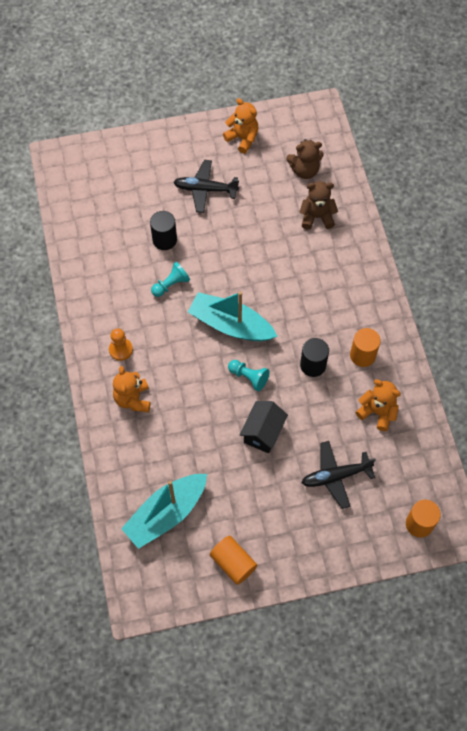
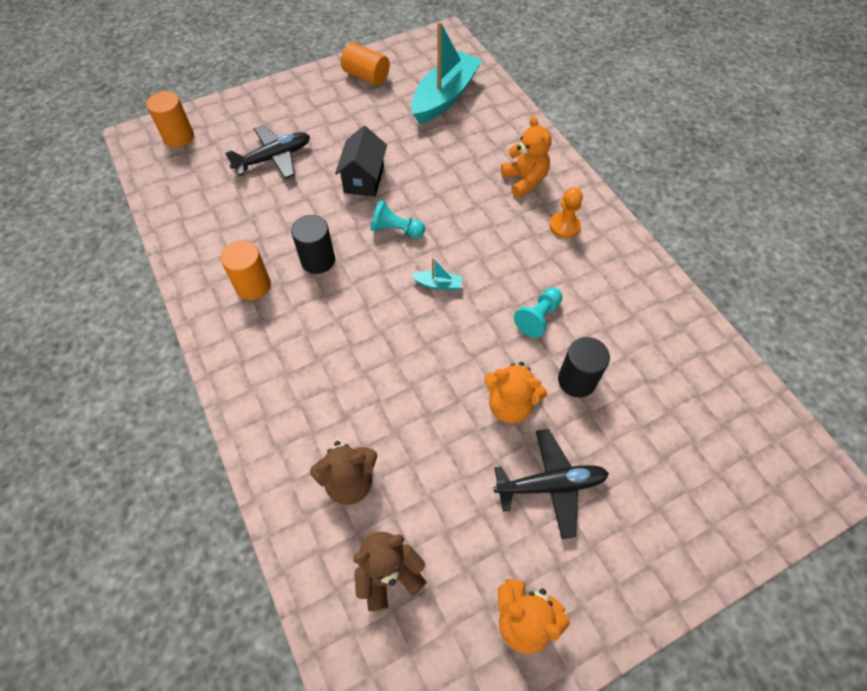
camera: 165 degrees right, 5 degrees down
(230, 325) = (438, 284): turquoise boat -> turquoise boat, size x0.40
(377, 412) = (229, 227): orange teddy bear -> orange teddy bear (510, 405)

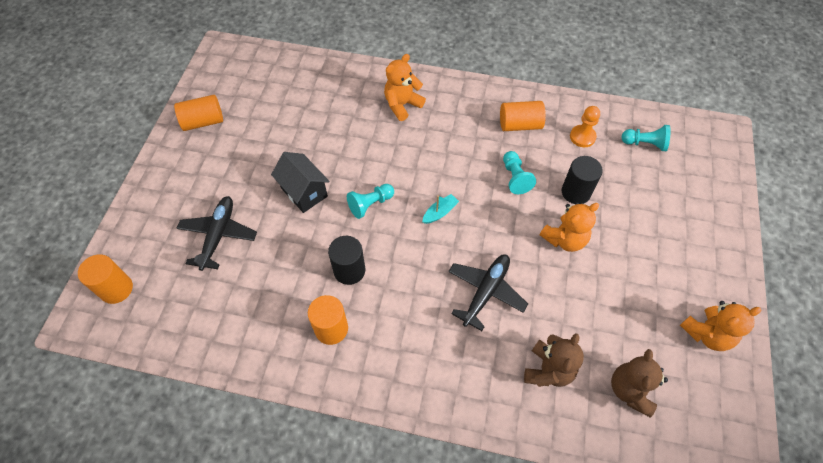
camera: 50 degrees left, 0 degrees up
(445, 97) = (280, 92): turquoise boat -> none
(524, 180) = (402, 105): orange teddy bear -> orange teddy bear turned 60 degrees counterclockwise
(551, 485) = (634, 258): black plane -> black plane (486, 292)
(564, 226) = (459, 112): orange pawn -> orange pawn (582, 137)
(605, 281) = (520, 125): none -> orange cylinder
(712, 408) = (645, 144): none -> turquoise pawn

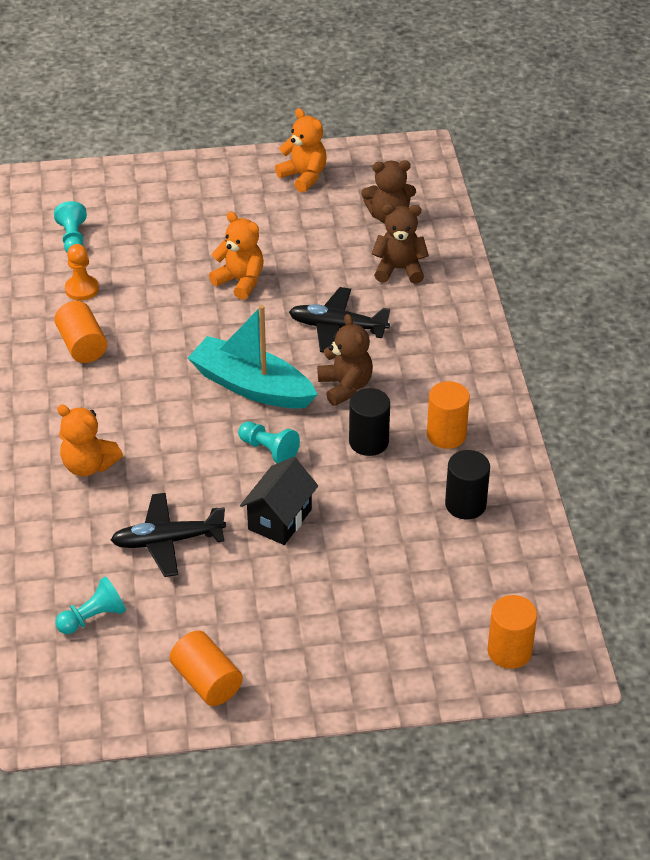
camera: 110 degrees left, 15 degrees down
(218, 235) = (384, 581): black plane -> black plane (167, 541)
(414, 274) = (345, 386): none -> brown teddy bear
(440, 212) = (251, 386): turquoise boat -> turquoise boat, size x2.47
(515, 178) = (171, 334): turquoise pawn -> turquoise pawn (93, 617)
(576, 192) = (170, 282): black cylinder -> black cylinder (465, 504)

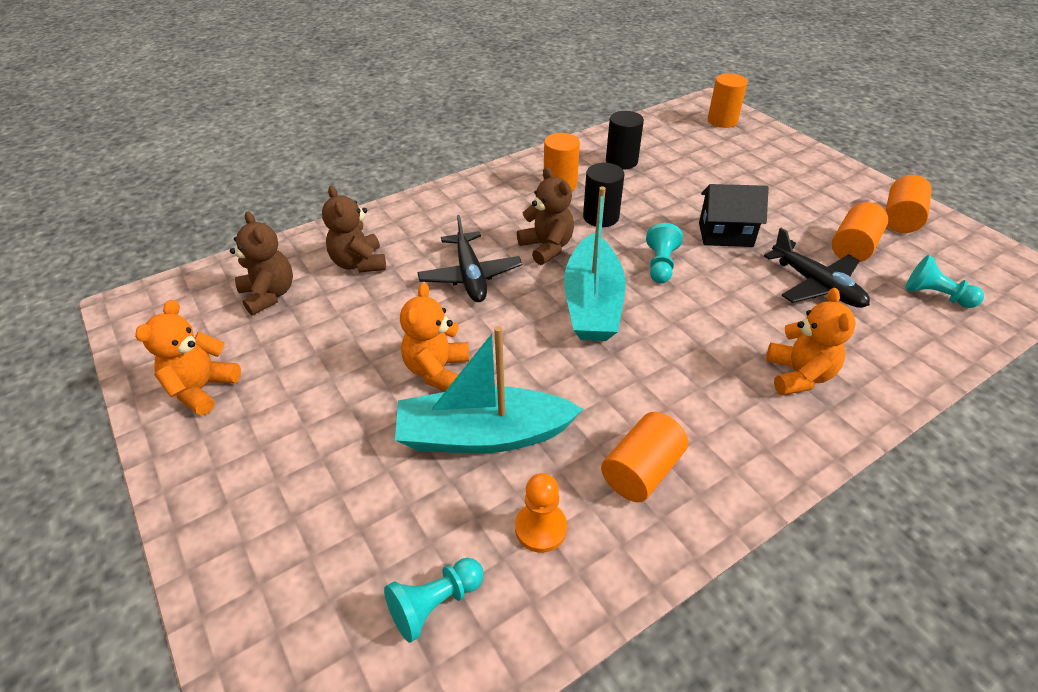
camera: 115 degrees left, 0 degrees up
(166, 286) = (483, 435): none -> turquoise boat
(194, 605) = (853, 247): none -> orange cylinder
(345, 386) = (547, 247): brown teddy bear -> brown teddy bear turned 105 degrees clockwise

